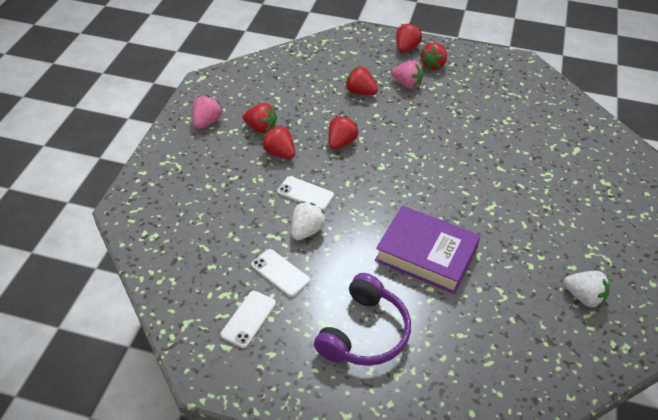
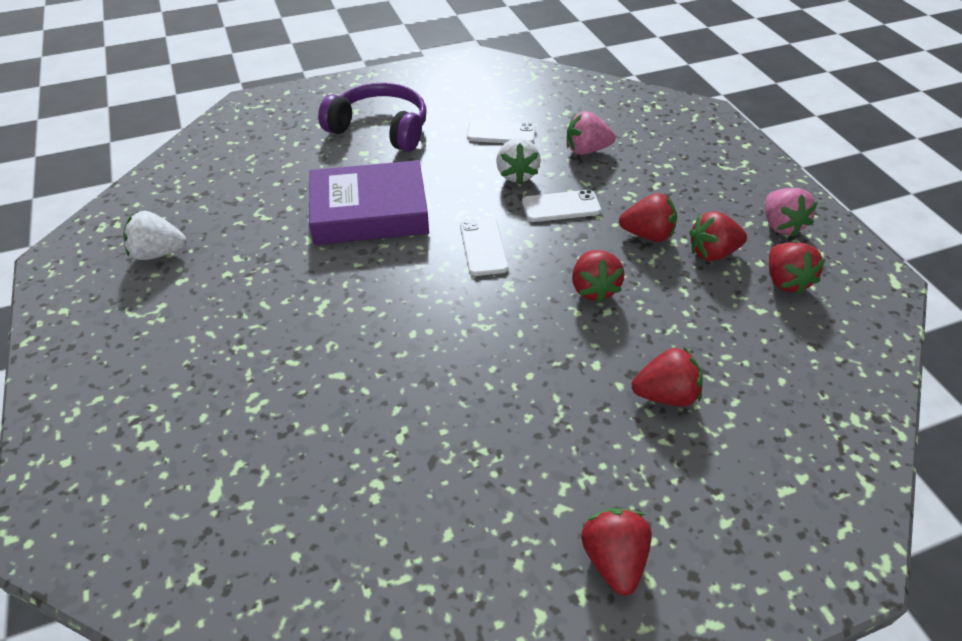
camera: 145 degrees right, 0 degrees up
(248, 319) = (489, 96): white phone -> white phone (483, 247)
(365, 333) = (381, 128): purple headphones -> purple headphones turned 120 degrees clockwise
(406, 48) = (710, 579): red strawberry -> red strawberry (785, 281)
(407, 84) = (613, 465): pink strawberry -> pink strawberry (586, 150)

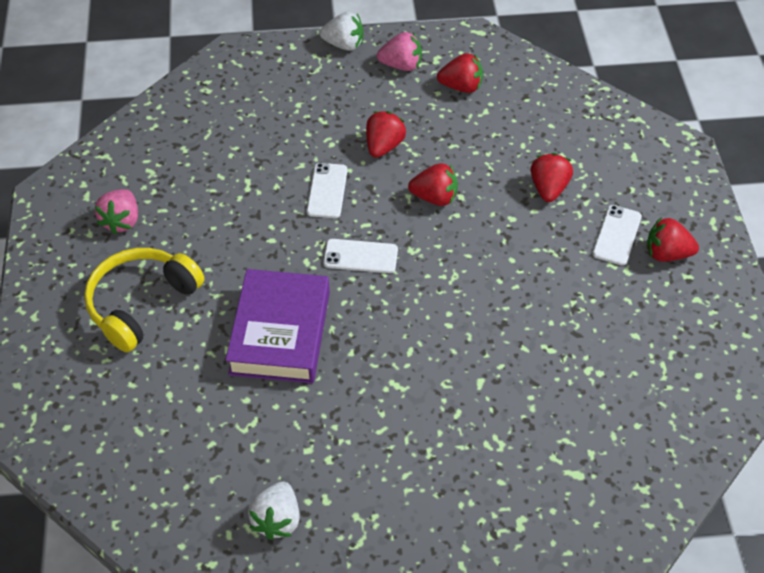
camera: 75 degrees left, 5 degrees up
(381, 128) = (141, 303): purple headphones -> yellow headphones
(501, 133) = (197, 206): white phone -> white phone (616, 235)
(516, 174) = (268, 210): white strawberry -> white strawberry (344, 45)
(586, 150) = (253, 151): pink strawberry -> pink strawberry (122, 221)
(712, 253) = (418, 115): red strawberry -> none

